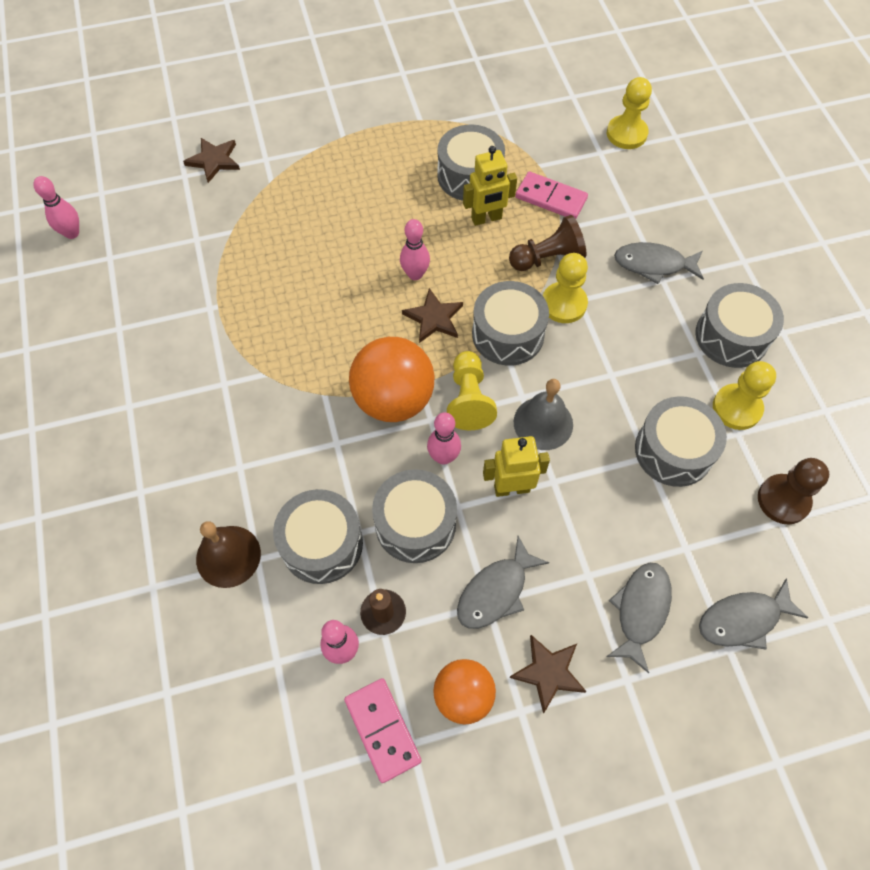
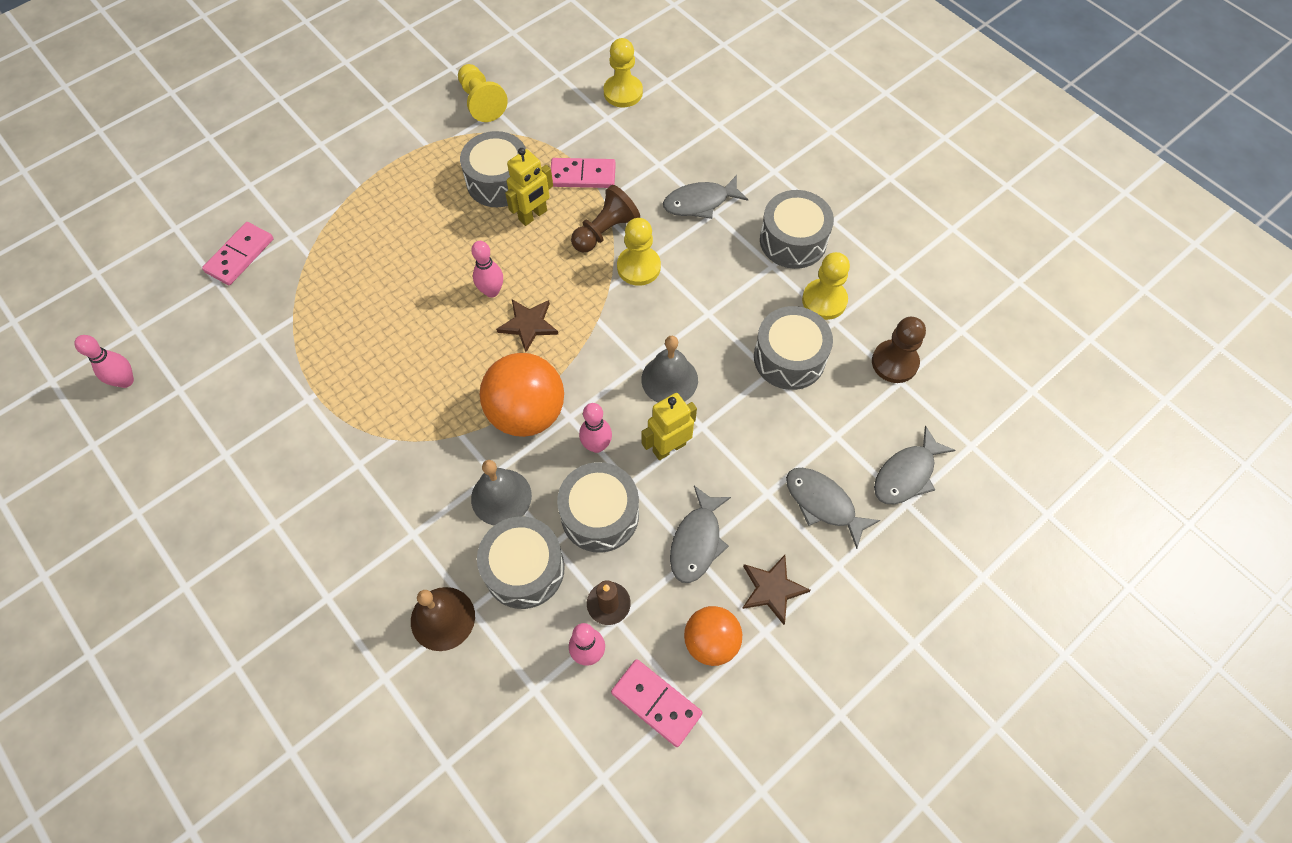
camera: 25 degrees left, 0 degrees up
(214, 160) = (239, 255): brown star -> pink domino
(333, 467) = (501, 497): none -> grey bell
(469, 399) = (595, 385): yellow pawn -> yellow pawn (481, 102)
(508, 334) = (602, 313): grey drum -> none
(640, 610) = (823, 503): grey fish -> grey fish turned 45 degrees counterclockwise

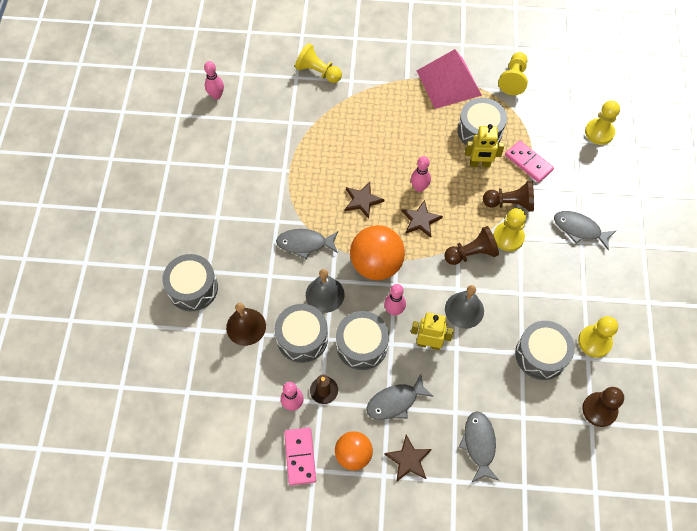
camera: 45 degrees right, 0 degrees up
(239, 255) = (318, 72): pink domino -> yellow pawn
(412, 155) = (448, 82): none -> pink pyramid
(440, 357) = (362, 200): none -> brown star
(618, 315) = (471, 253): none -> brown pawn
(793, 240) = (612, 294): grey drum -> grey drum (193, 288)
(907, 474) = (541, 472): grey fish -> grey fish (305, 244)

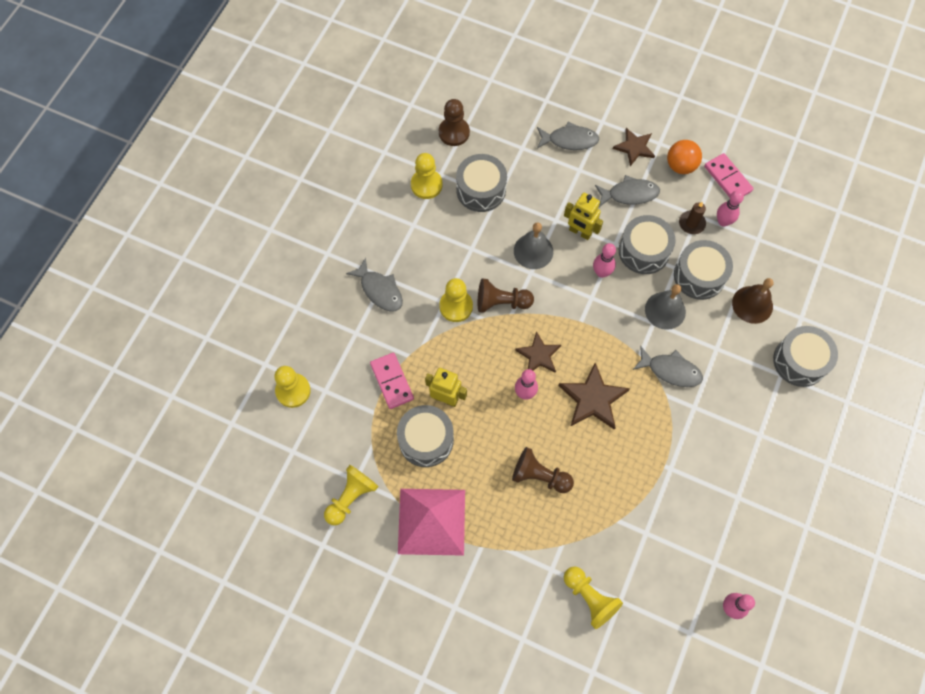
camera: 160 degrees left, 5 degrees up
(300, 456) = (727, 179): pink domino -> pink domino turned 45 degrees counterclockwise
(362, 200) = (593, 399): brown star -> brown star, size x1.50
(376, 264) = (603, 323): orange ball -> none
(479, 444) = (569, 140): grey fish -> grey fish turned 105 degrees counterclockwise
(510, 203) = (436, 342): brown pawn -> brown pawn (539, 476)

